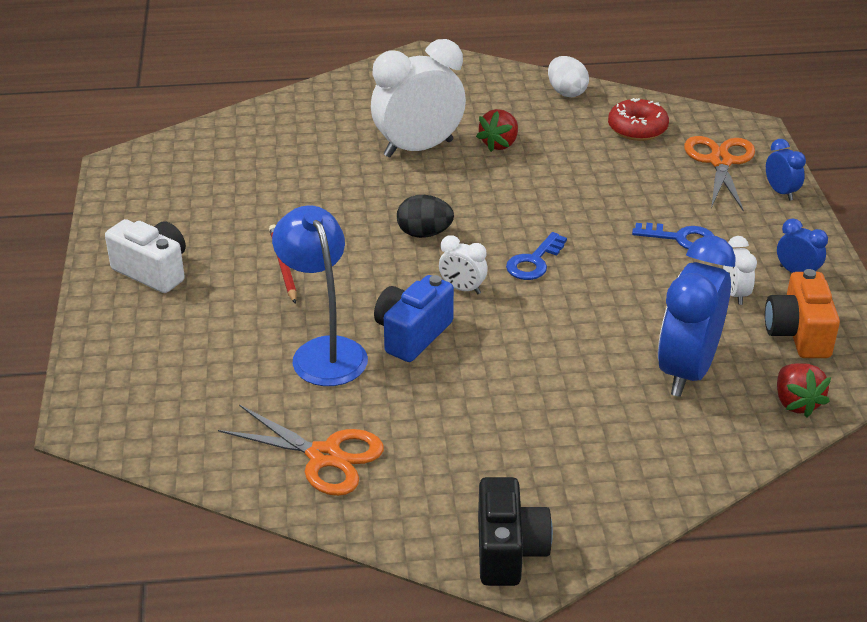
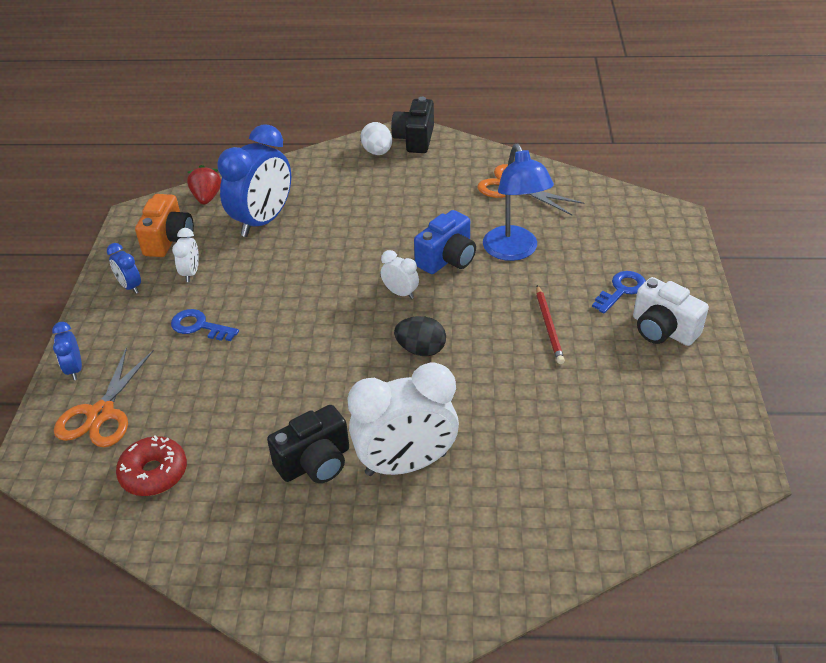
camera: 170 degrees left, 5 degrees up
(499, 144) = (315, 462): red strawberry -> black camera
(534, 262) = (334, 313): blue key -> blue key (621, 290)
(566, 92) = (201, 551): white egg -> white egg (377, 152)

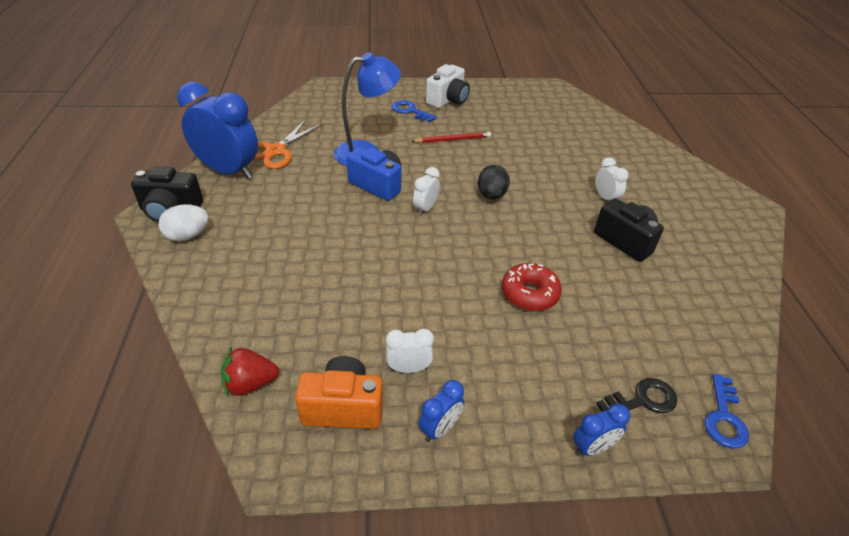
camera: 100 degrees left, 0 degrees up
(100, 414) = (642, 400): orange scissors -> black key
(154, 473) = (686, 337): red donut -> red donut (529, 293)
(199, 326) = (496, 342): blue key -> blue key (724, 418)
(263, 221) = (310, 317): blue clock -> blue clock (228, 171)
(406, 464) = (605, 198): white clock -> white clock, size x0.46

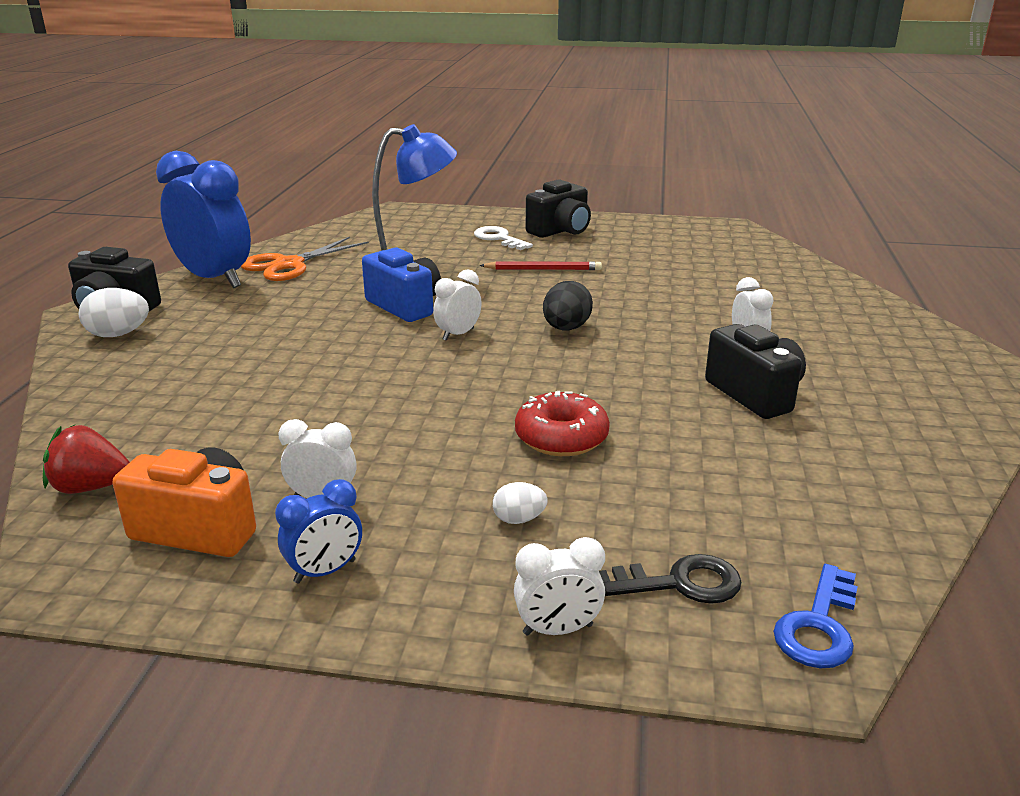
camera: 15 degrees right, 15 degrees down
(410, 111) = (499, 238): blue key -> white key
(448, 100) = (560, 231): white camera -> black camera
(534, 366) = (519, 519): none -> white egg
(592, 447) = (558, 630): blue clock -> white clock

